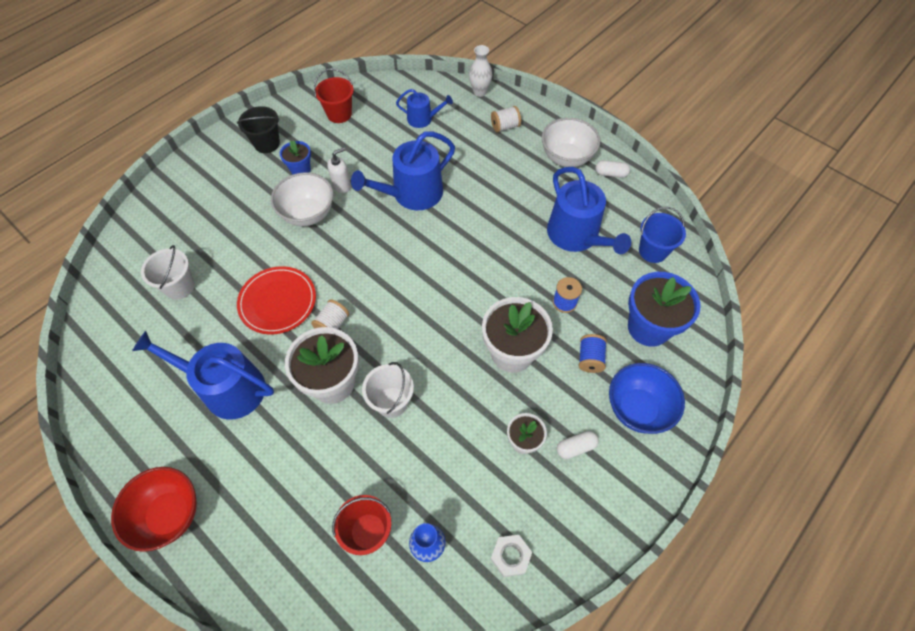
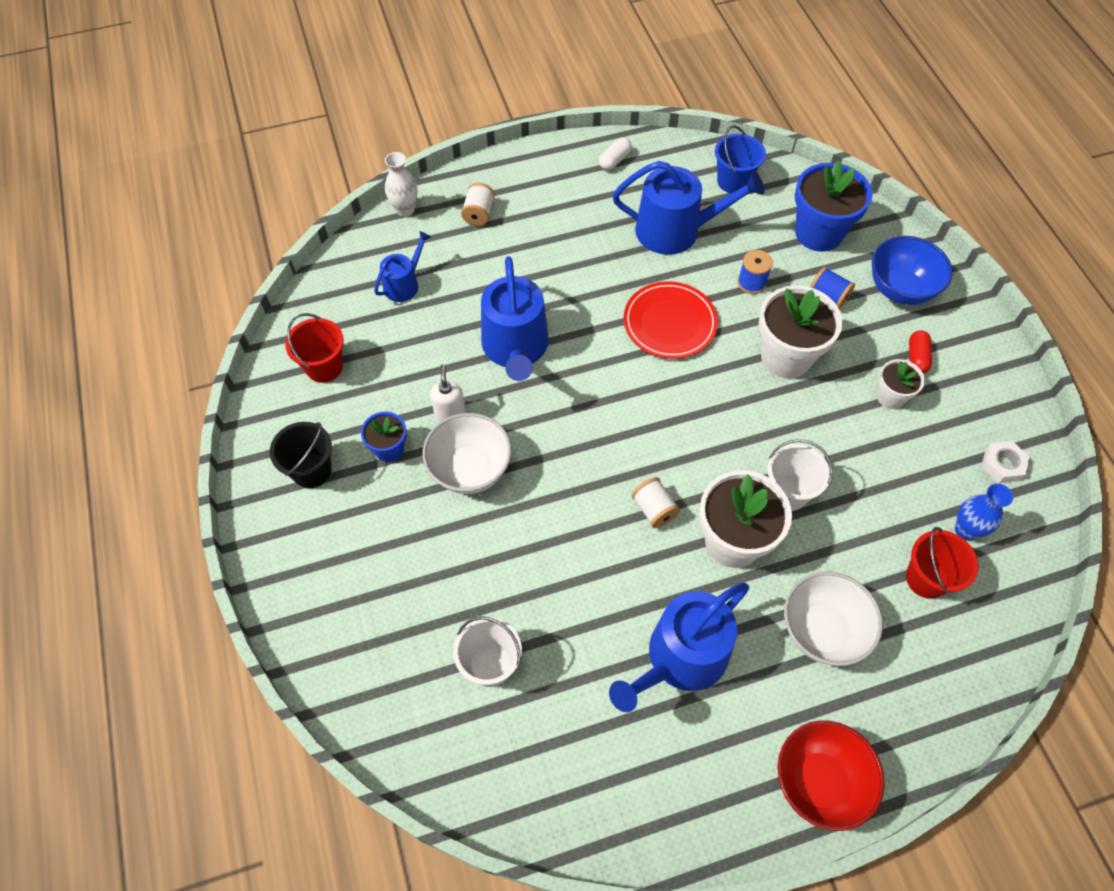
camera: 60 degrees left, 0 degrees up
(277, 302) = (586, 556): red plate -> red plate (669, 323)
(566, 157) = (565, 184): white bowl -> white bowl (822, 631)
(575, 447) = (916, 357): white capsule -> red capsule

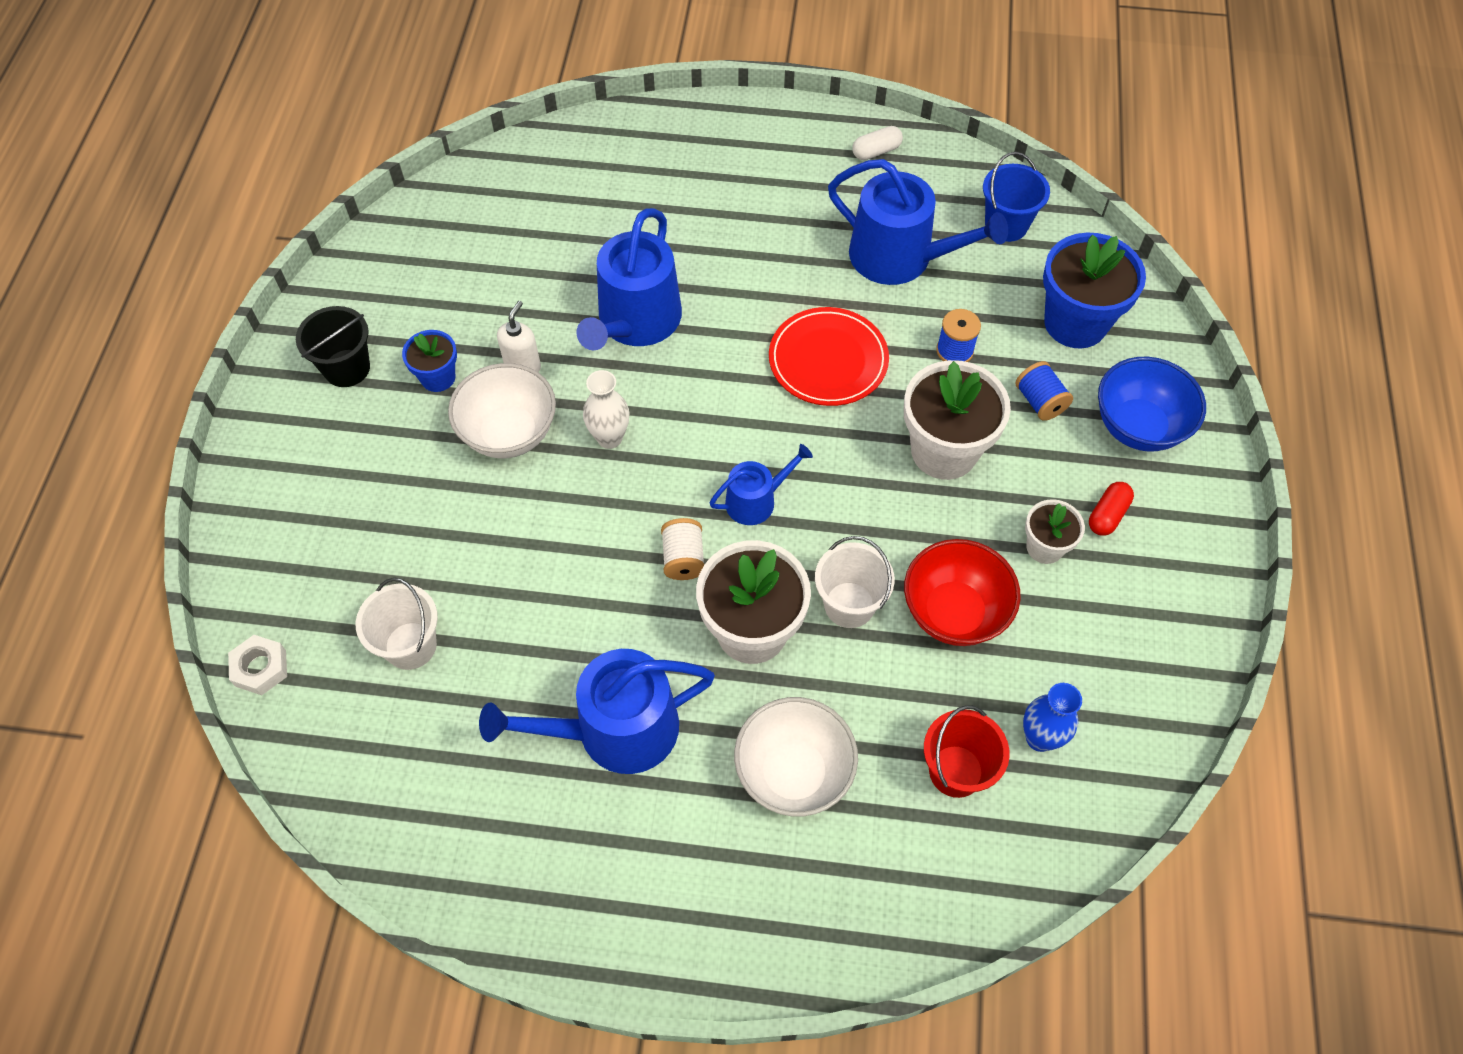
camera: 25 degrees right, 0 degrees up
(324, 367) = (421, 265): red bucket -> none
(404, 284) = (556, 207): blue watering can -> blue watering can (756, 500)
(405, 210) = (604, 126): white vase -> white vase (609, 438)
(478, 213) = (683, 158): white spool -> none
(819, 782) = (688, 931): red bowl -> red bowl (954, 612)
(1002, 465) = (1136, 683): white nut -> white nut (260, 668)

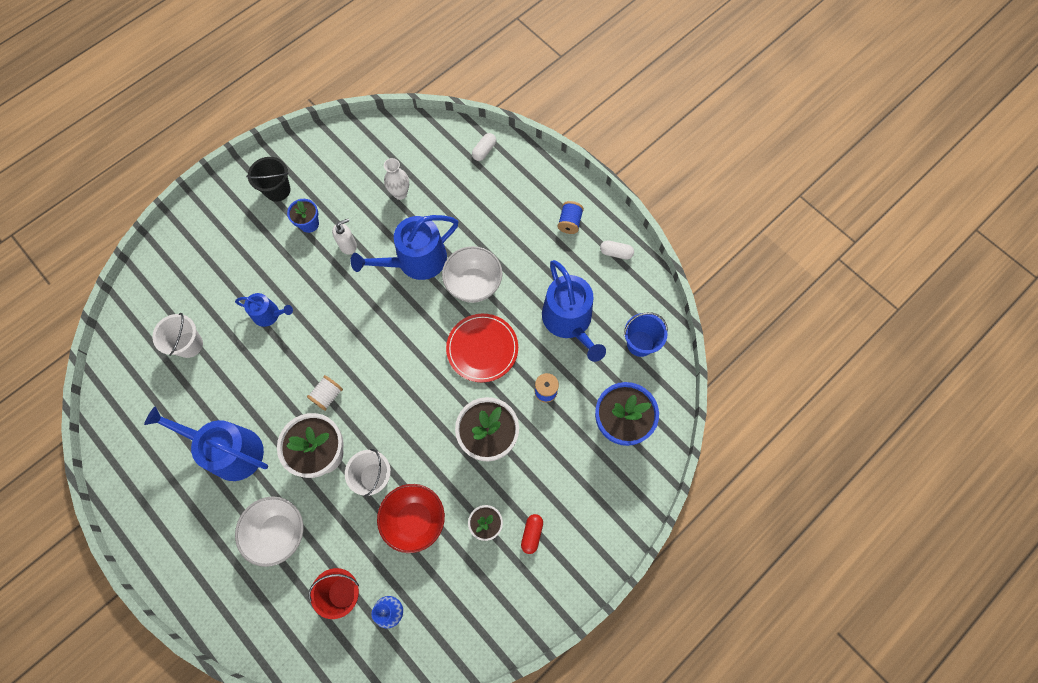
camera: 40 degrees right, 10 degrees up
(260, 668) = (128, 307): white nut -> none
(509, 433) = (313, 275): white bowl -> white bowl (473, 284)
(595, 146) = (484, 151): none -> white capsule
(609, 438) = (351, 311): white vase -> white vase (400, 193)
(756, 500) = (383, 393): blue watering can -> blue watering can (269, 314)
(1039, 401) = (559, 450): blue spool -> blue spool (569, 222)
(1107, 515) = (532, 534): red capsule -> red capsule turned 60 degrees counterclockwise
(1138, 426) = (593, 503): blue bowl -> none

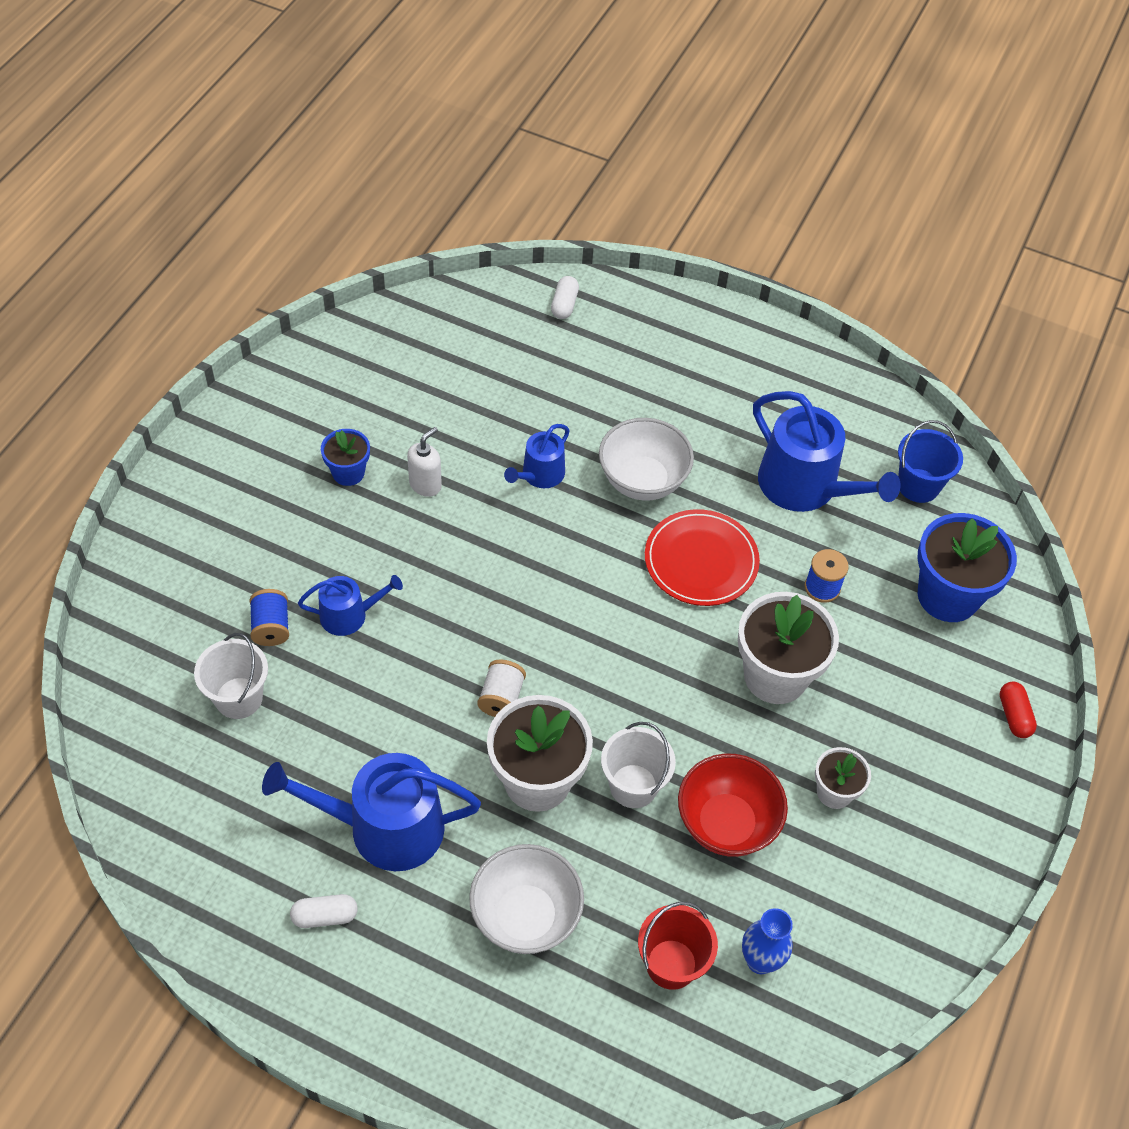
camera: 25 degrees left, 15 degrees down
(277, 190) = (274, 441): black bucket -> none
(400, 193) = (469, 393): white vase -> none
(415, 261) = (539, 475): blue watering can -> blue watering can, size x0.54
(532, 534) = (906, 781): red capsule -> red capsule (1014, 715)
(569, 222) = (736, 362): blue spool -> blue spool (271, 627)
(616, 253) = (822, 382): white capsule -> white capsule (325, 916)

